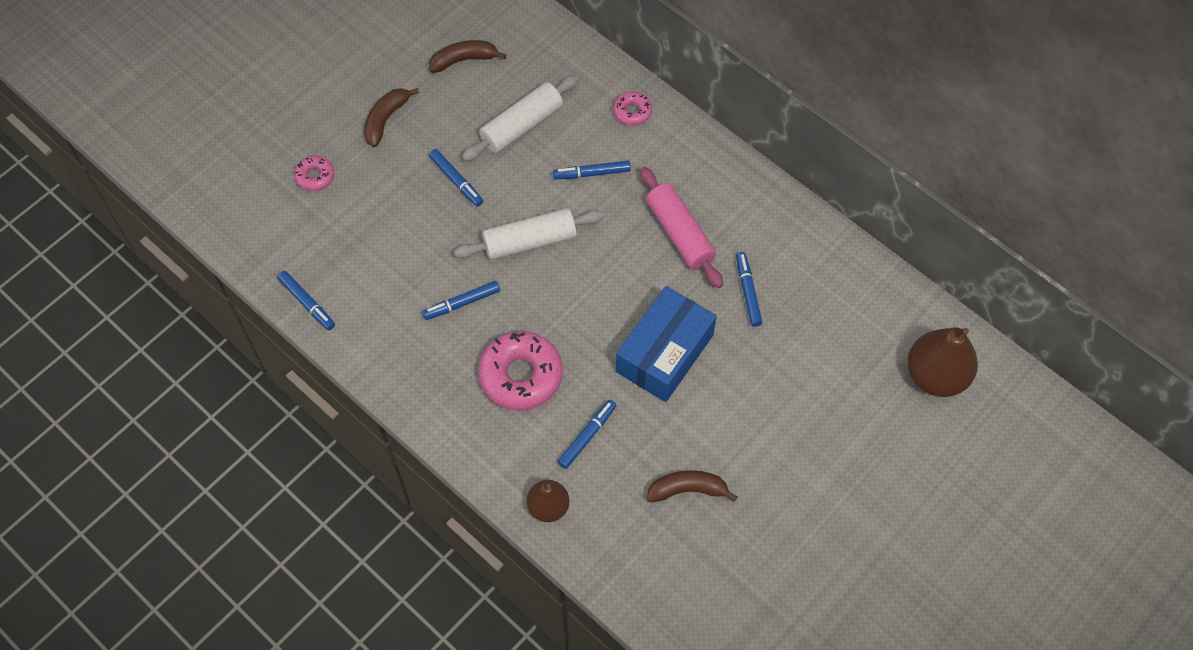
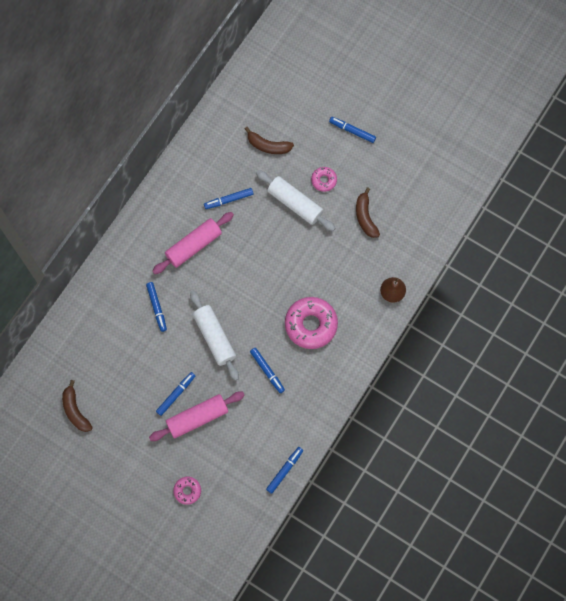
camera: 100 degrees left, 10 degrees up
(386, 119) = (133, 453): brown banana -> brown banana (268, 146)
(415, 203) = (197, 418): none -> pink rolling pin
(521, 125) = (125, 360): white rolling pin -> white rolling pin (295, 203)
(587, 436) = (343, 278): blue marker -> blue marker (352, 131)
(632, 112) = (104, 289): pink donut -> pink donut (324, 180)
(664, 353) = (280, 242): blue box -> none
(935, 375) = (266, 90): brown pear -> none

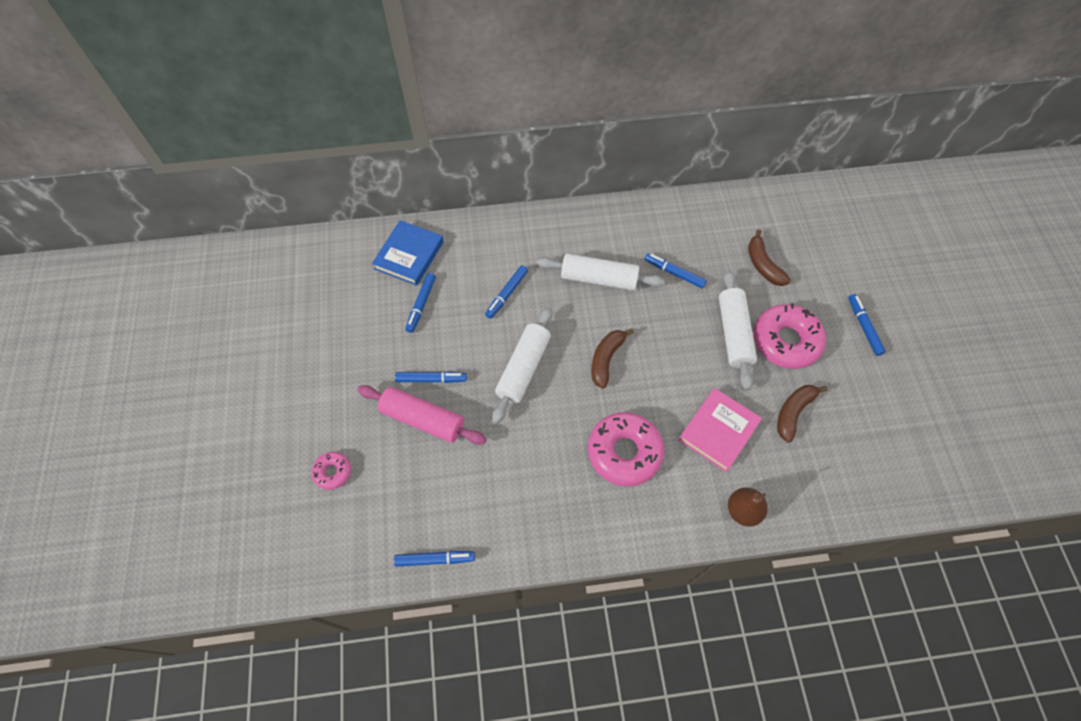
camera: 50 degrees right, 10 degrees down
(75, 344) = (409, 255): none -> blue book
(75, 410) = (341, 304): brown banana -> brown banana (606, 359)
(194, 246) = (599, 278): pink rolling pin -> white rolling pin
(267, 371) = (533, 448): blue marker -> blue marker (421, 305)
(324, 180) = (785, 341): pink donut -> pink donut, size x1.98
(341, 265) = (718, 431): none -> pink book

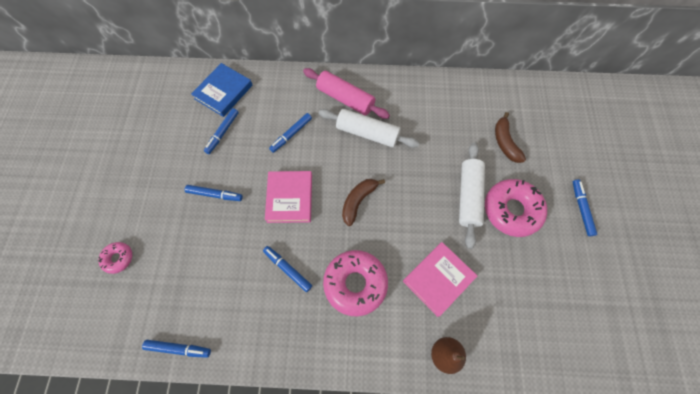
camera: 10 degrees right, 5 degrees up
(423, 419) = (200, 226): pink rolling pin -> pink rolling pin (345, 99)
(523, 369) = (289, 198): white rolling pin -> pink book
(674, 273) = (429, 138): blue marker -> blue marker (287, 269)
(793, 412) = (506, 273): brown banana -> none

